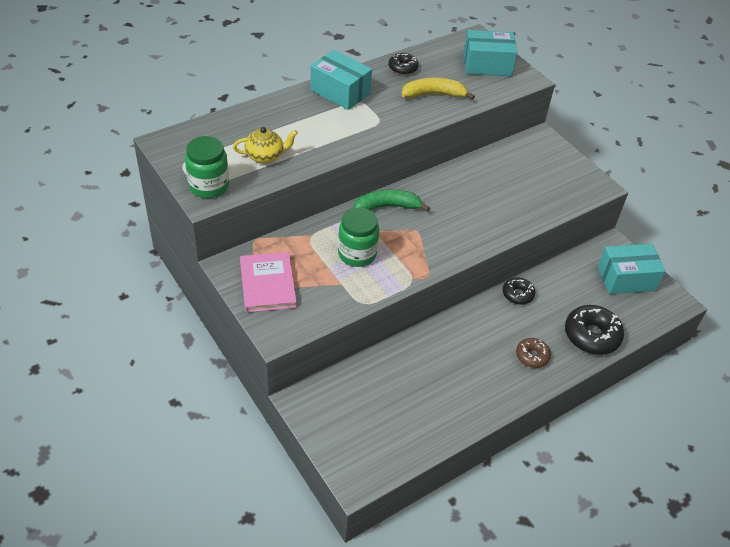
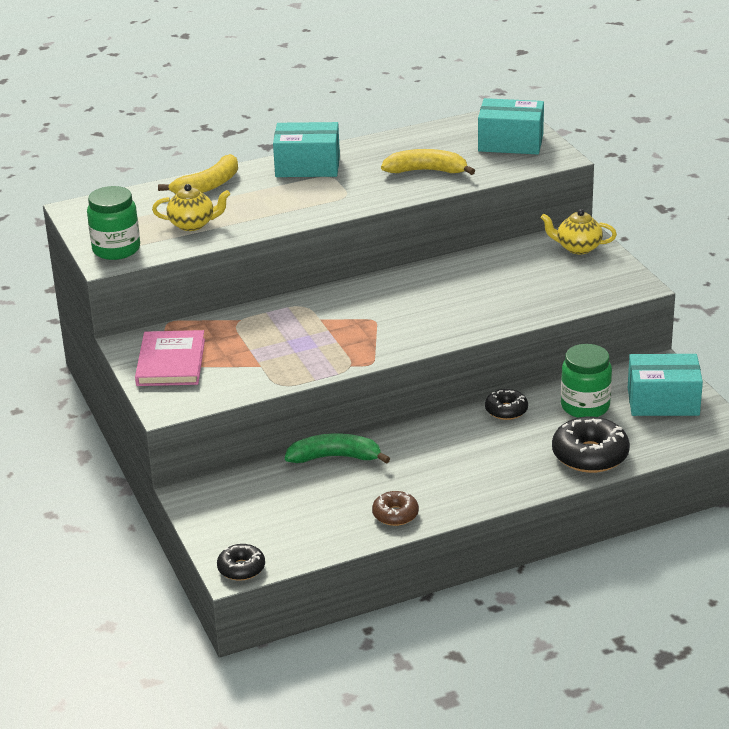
camera: 15 degrees right, 15 degrees down
(266, 114) = (208, 186): none -> yellow banana
(340, 92) = (307, 166): turquoise box -> turquoise box turned 45 degrees counterclockwise
(357, 254) = (290, 339): green jar -> green jar (585, 406)
(386, 207) = (344, 296): green banana -> green banana (335, 457)
(403, 68) = (397, 144): black donut -> black donut (241, 568)
(532, 356) = (501, 471): brown donut -> brown donut (395, 514)
(545, 151) = (577, 248): none -> yellow teapot

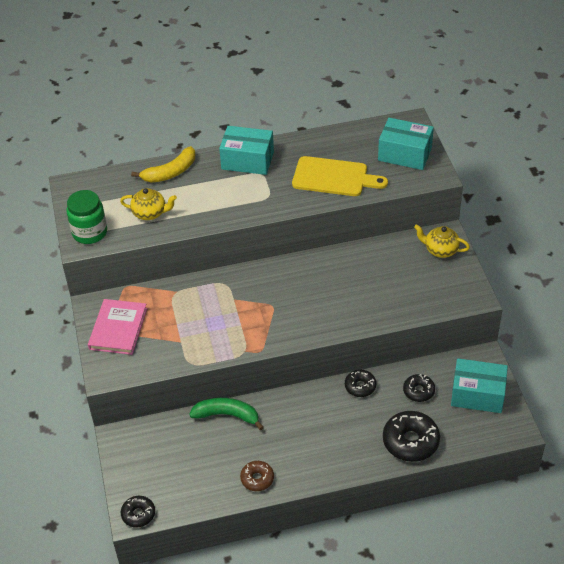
camera: 10 degrees right, 15 degrees up
(426, 171) = (334, 177): yellow banana -> yellow cutting board
(585, 406) = (418, 391): green jar -> black donut

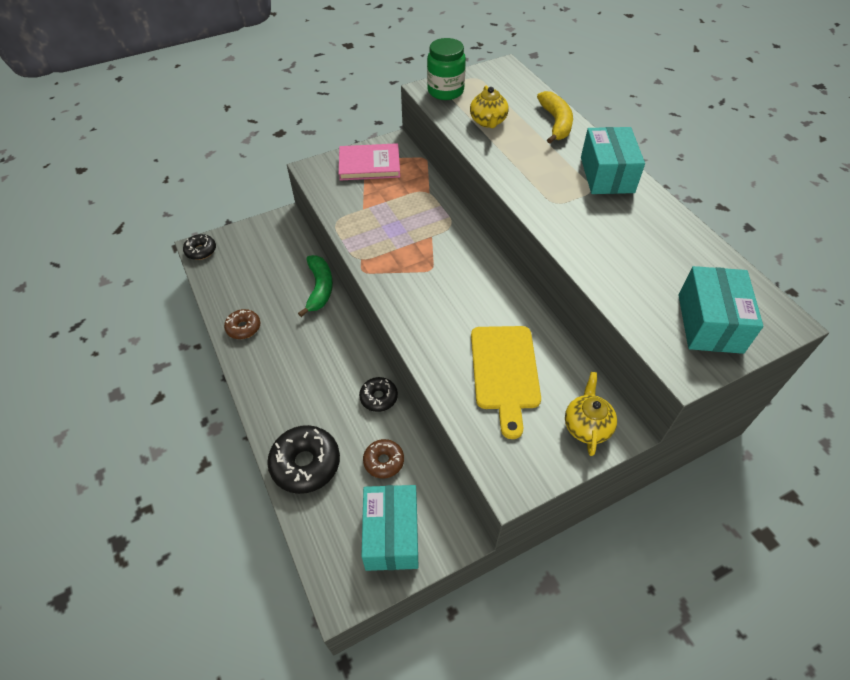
camera: 75 degrees right, 5 degrees up
(170, 172) = (556, 123): yellow banana -> yellow banana turned 135 degrees counterclockwise
(334, 177) = (619, 255): yellow cutting board -> yellow cutting board (505, 372)
(418, 391) = (384, 461): black donut -> brown donut

